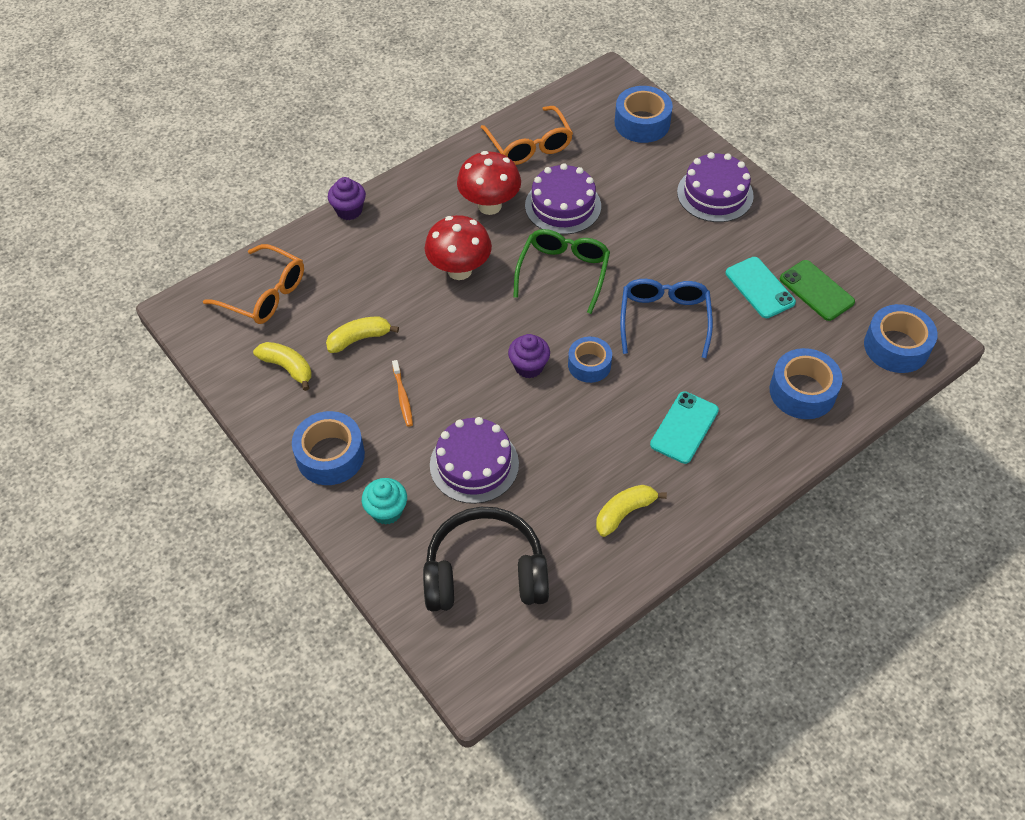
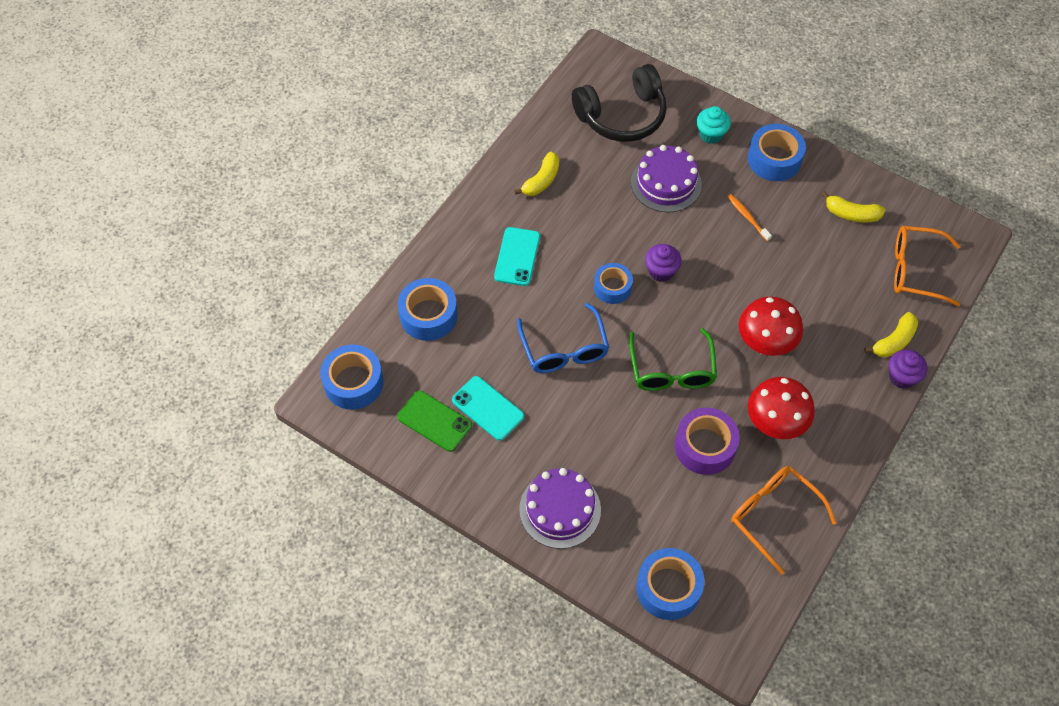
camera: 160 degrees right, 5 degrees up
(359, 339) = (811, 254): yellow banana -> yellow banana (894, 341)
(563, 206) = (705, 446): purple cake -> purple tape

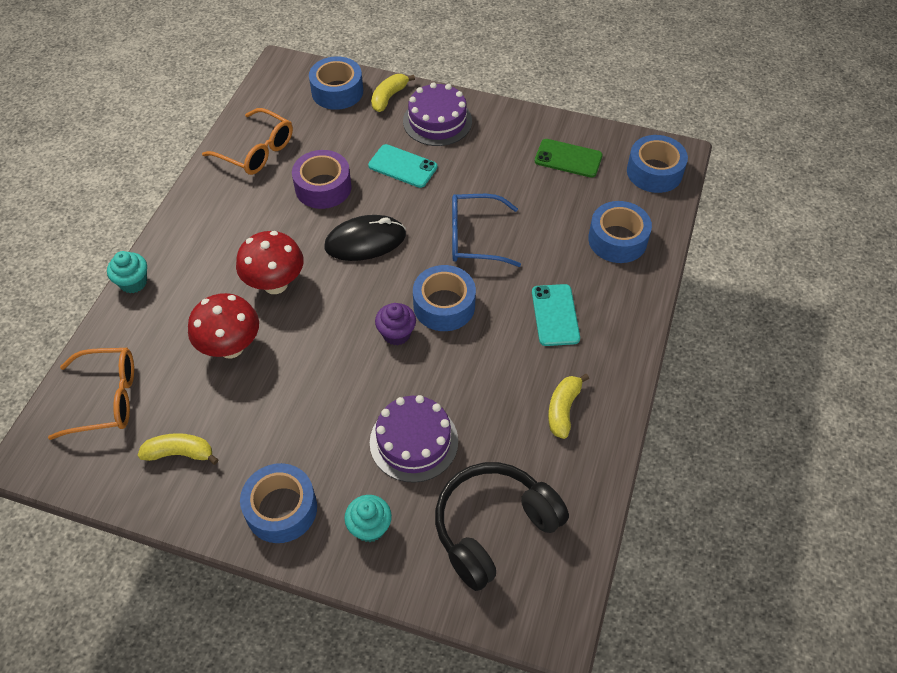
camera: 165 degrees right, 5 degrees down
(487, 408) = (526, 177): turquoise phone -> turquoise phone (403, 166)
(564, 349) = (474, 238): blue glasses -> blue glasses turned 60 degrees counterclockwise
(612, 287) = (444, 305): blue tape -> blue tape, size x1.50
(671, 370) = (365, 241): green glasses -> black mouse
(747, 217) = (308, 419): orange toothbrush -> none
(774, 424) = (260, 217): red mushroom -> red mushroom (231, 347)
(894, 341) = (139, 315): yellow banana -> yellow banana (389, 97)
(902, 377) = (133, 282): purple cupcake -> turquoise cupcake

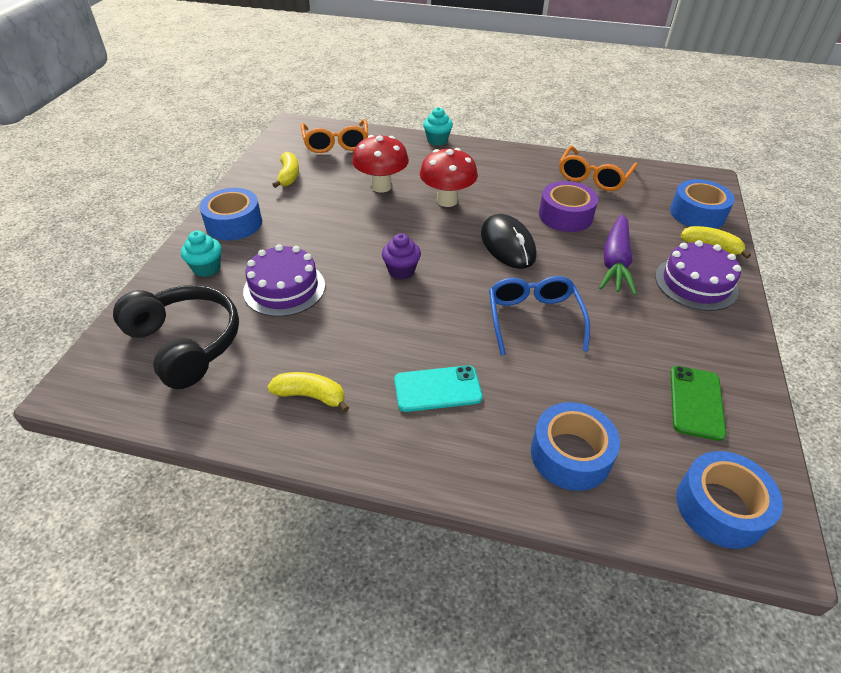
camera: 85 degrees right, 10 degrees down
(403, 166) = (615, 262): turquoise phone -> purple carrot
(444, 305) = (438, 300): blue tape -> none

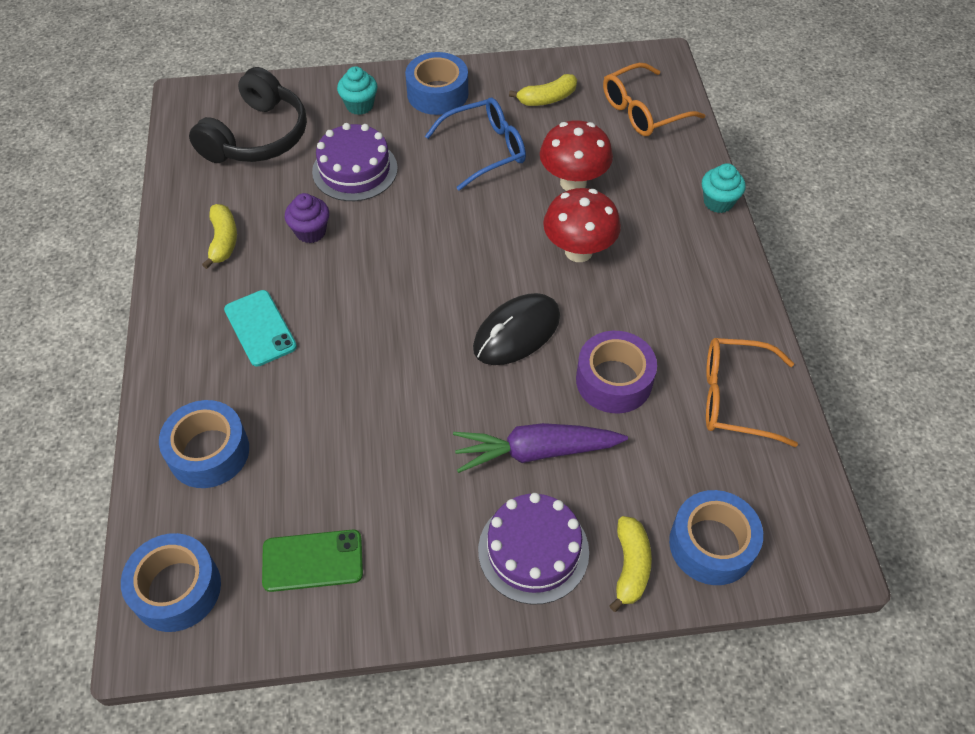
camera: 70 degrees right, 10 degrees up
(401, 271) = (422, 249): purple cupcake -> purple cupcake (310, 232)
(533, 319) = (391, 385): blue glasses -> blue glasses (485, 149)

